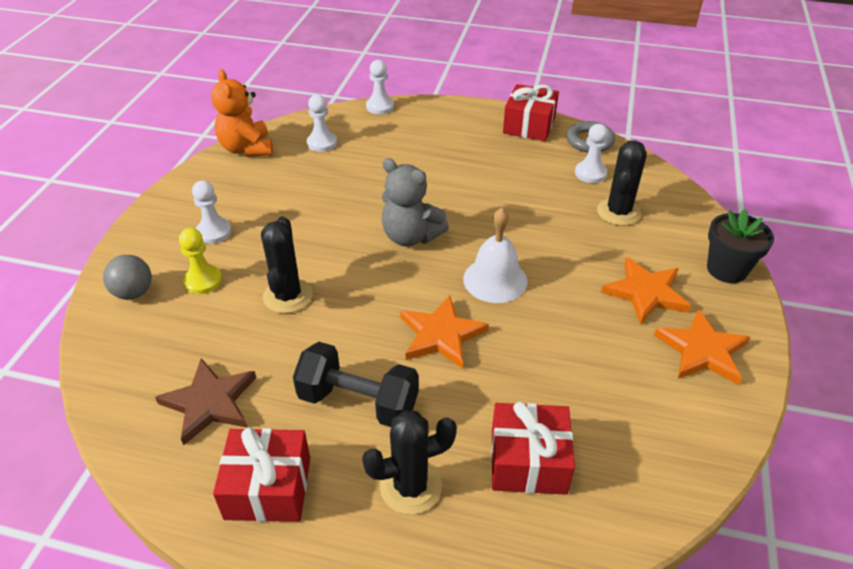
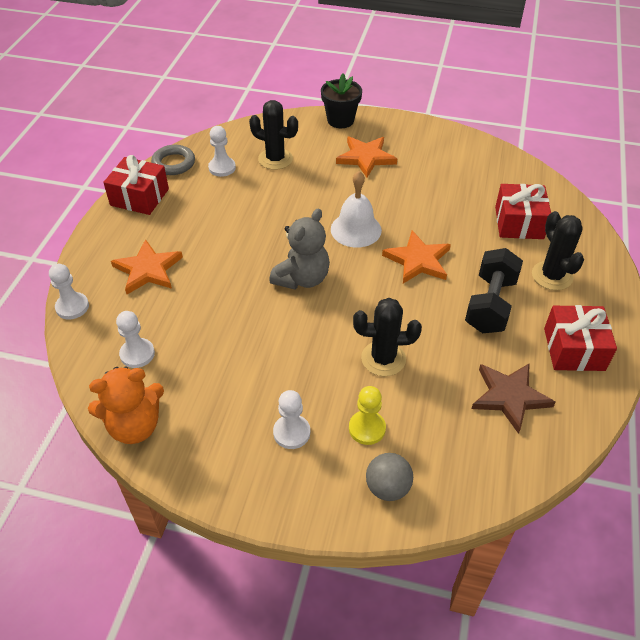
camera: 90 degrees left, 5 degrees up
(702, 350) = (416, 142): orange star -> orange star (148, 270)

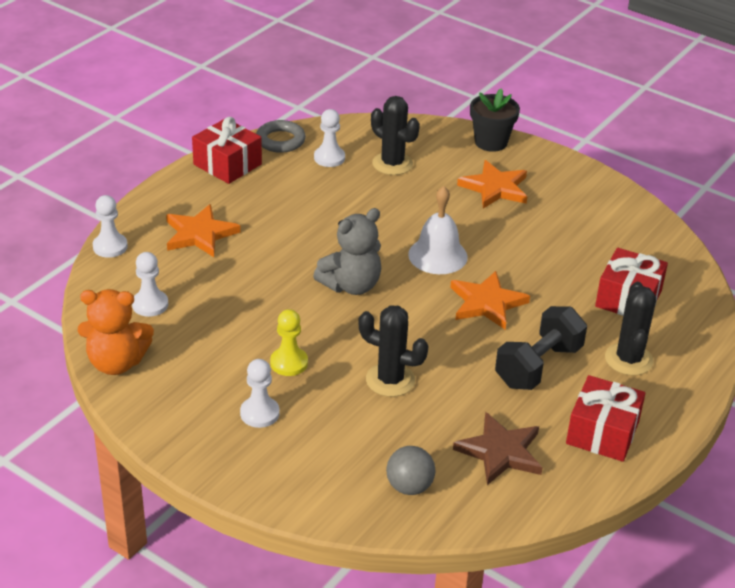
camera: 20 degrees right, 10 degrees down
(367, 428) = (335, 433): yellow pawn -> yellow pawn (289, 363)
(387, 487) = (324, 486): grey ball -> grey ball (409, 487)

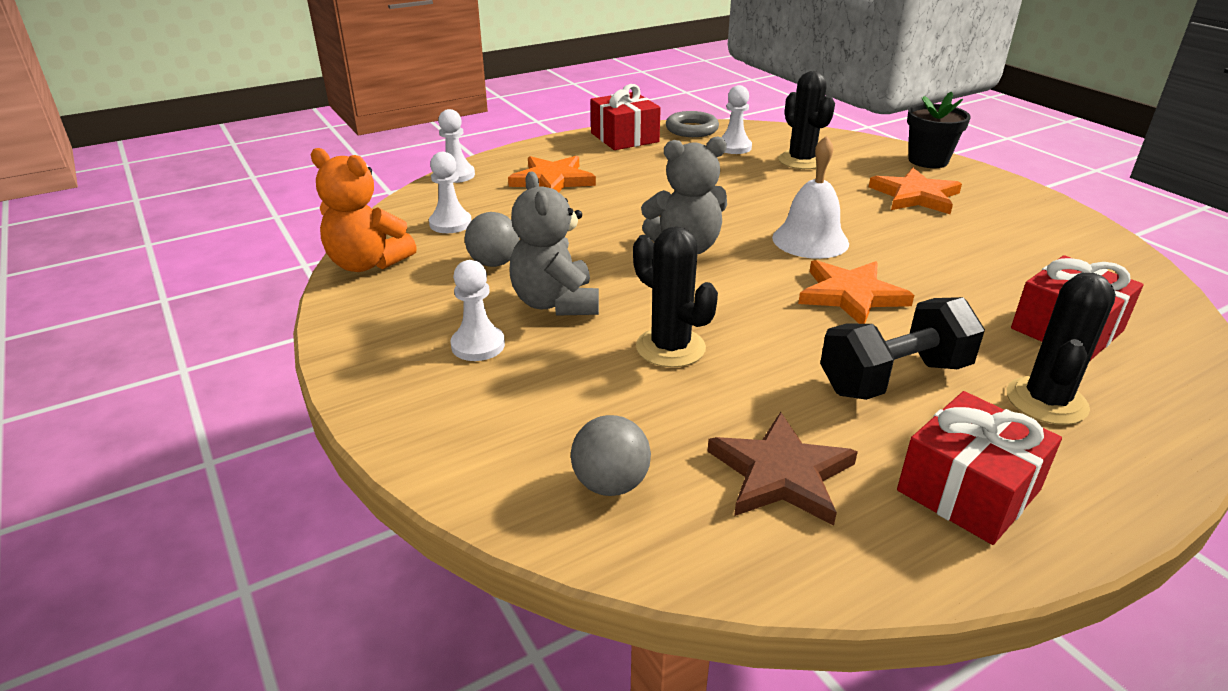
camera: 25 degrees right, 5 degrees down
(216, 337) = (494, 263): none -> grey ball
(289, 363) = (555, 303): yellow pawn -> grey teddy bear

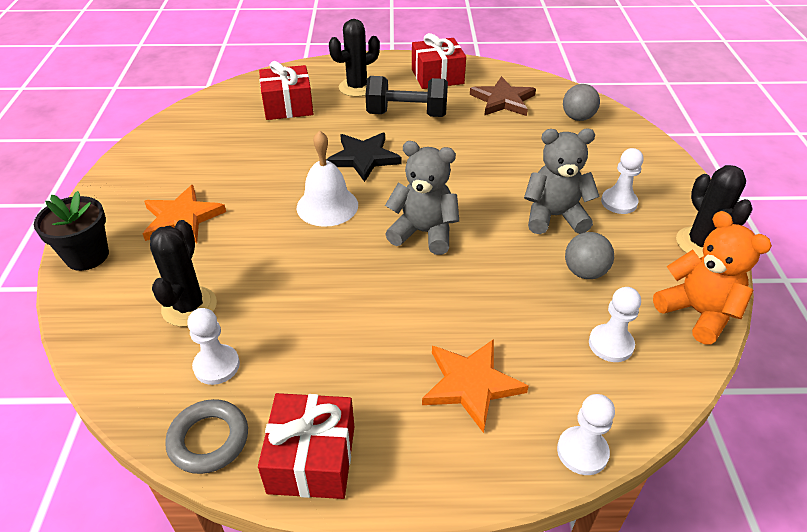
camera: 150 degrees left, 10 degrees up
(555, 303) = (554, 216): grey teddy bear -> grey teddy bear turned 105 degrees counterclockwise
(670, 348) = (503, 163): black cactus -> black cactus (701, 243)
(851, 295) = (363, 158): orange star -> black star

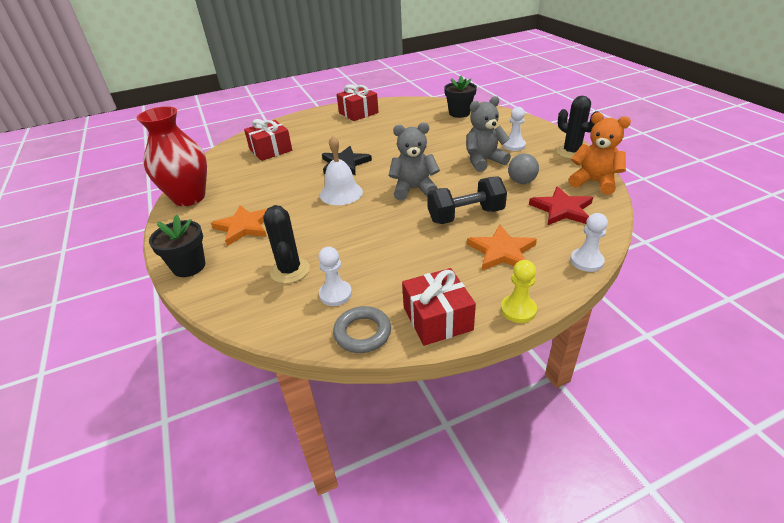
camera: 20 degrees left, 5 degrees down
(151, 151) = (189, 197): none -> red vase
(357, 87) = (310, 130): black cactus -> none
(407, 114) = (354, 135): black dumbbell -> black dumbbell (465, 215)
(425, 493) = (518, 310): none -> yellow pawn
(503, 100) = (409, 115): brown star -> none
(577, 118) = (459, 113): grey ball -> black flower pot
(610, 344) = (562, 209): white pawn -> red star

